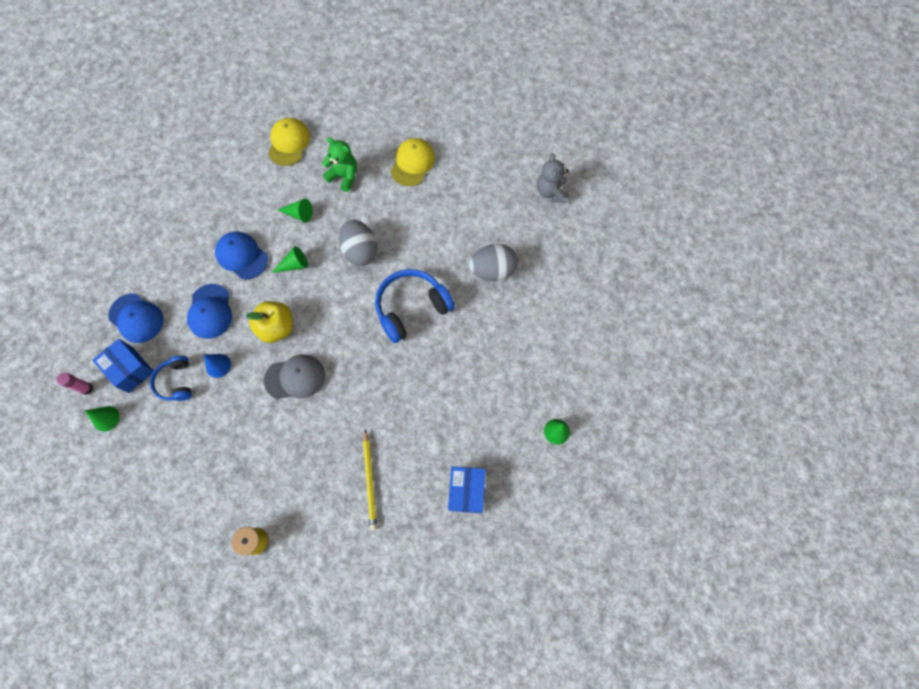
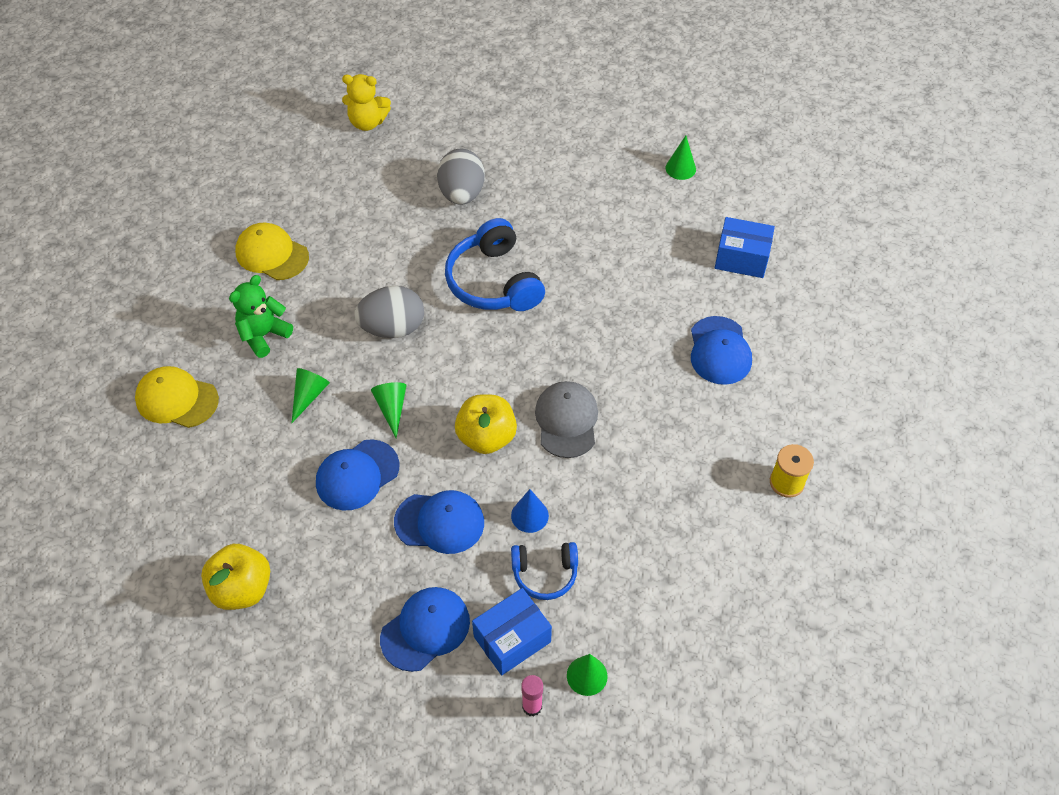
camera: 80 degrees left, 15 degrees down
(160, 213) = (242, 589): none -> yellow apple
(370, 481) = (719, 351): yellow pencil -> blue cap
(551, 192) = (367, 122): grey teddy bear -> yellow teddy bear

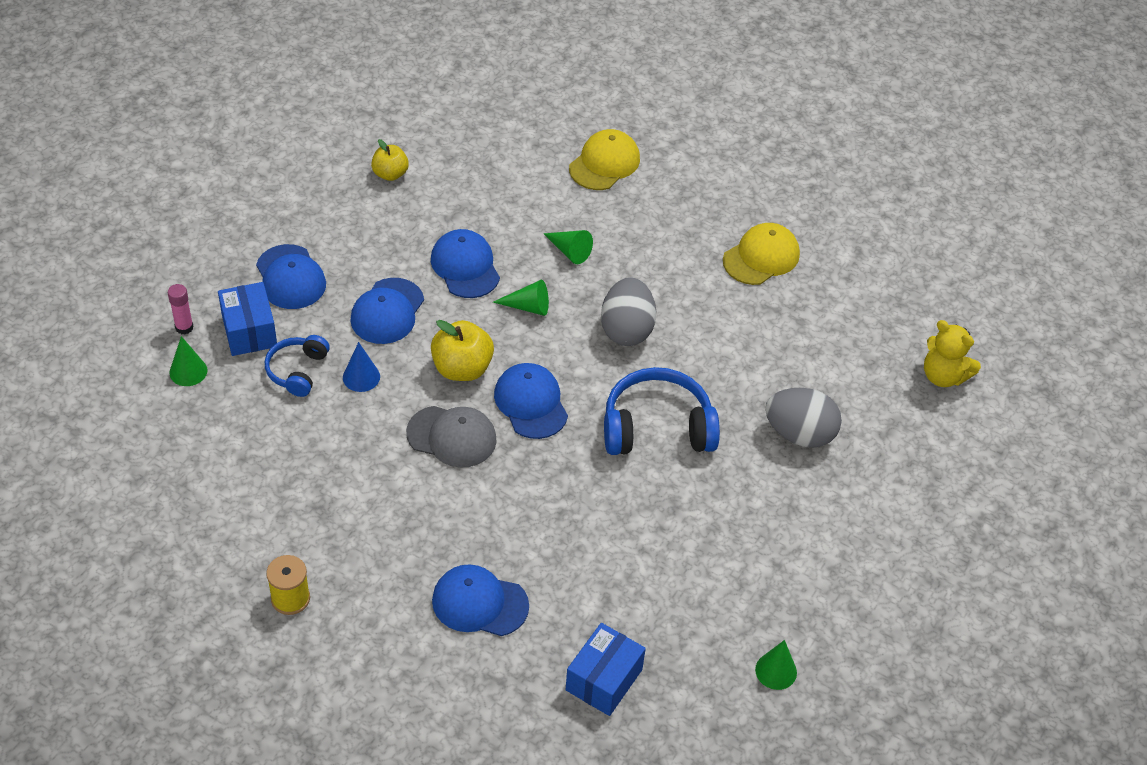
camera: 105 degrees right, 5 degrees down
(242, 589) = (390, 174): yellow apple -> yellow apple, size x0.64
(264, 335) = (656, 233): green teddy bear -> none
(367, 122) = (943, 376): yellow teddy bear -> yellow teddy bear turned 75 degrees counterclockwise
(504, 374) = (531, 403): none -> blue cap

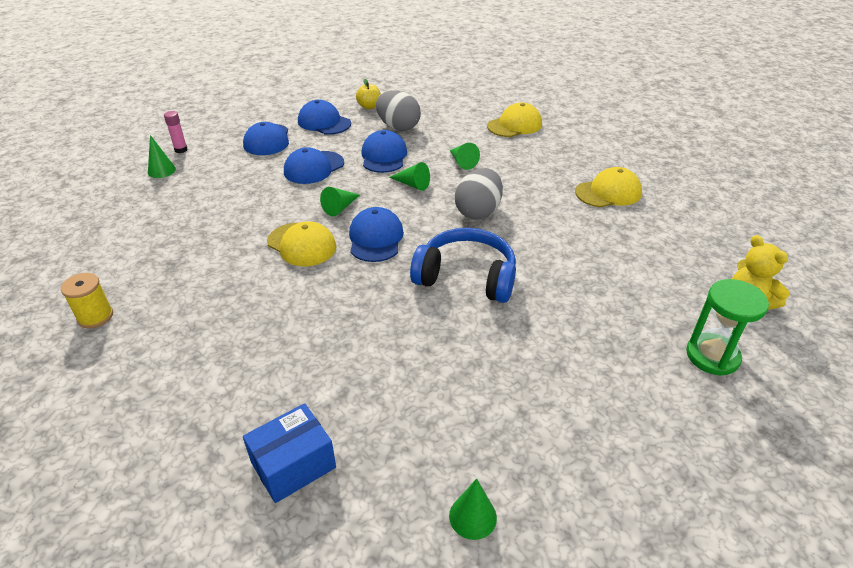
camera: 25 degrees right, 10 degrees down
(249, 331) = (218, 159): blue box -> none
(297, 371) = (228, 185): blue headphones -> none
(361, 377) = (267, 197): blue cone -> none
(452, 436) = (302, 244): grey cap -> yellow cap
(462, 368) = (340, 207): yellow apple -> green cone
(479, 603) = (233, 363): blue cap -> blue cap (324, 122)
(799, 434) = (591, 311): grey egg -> grey egg (398, 127)
(924, 452) = (712, 356): none -> green hourglass

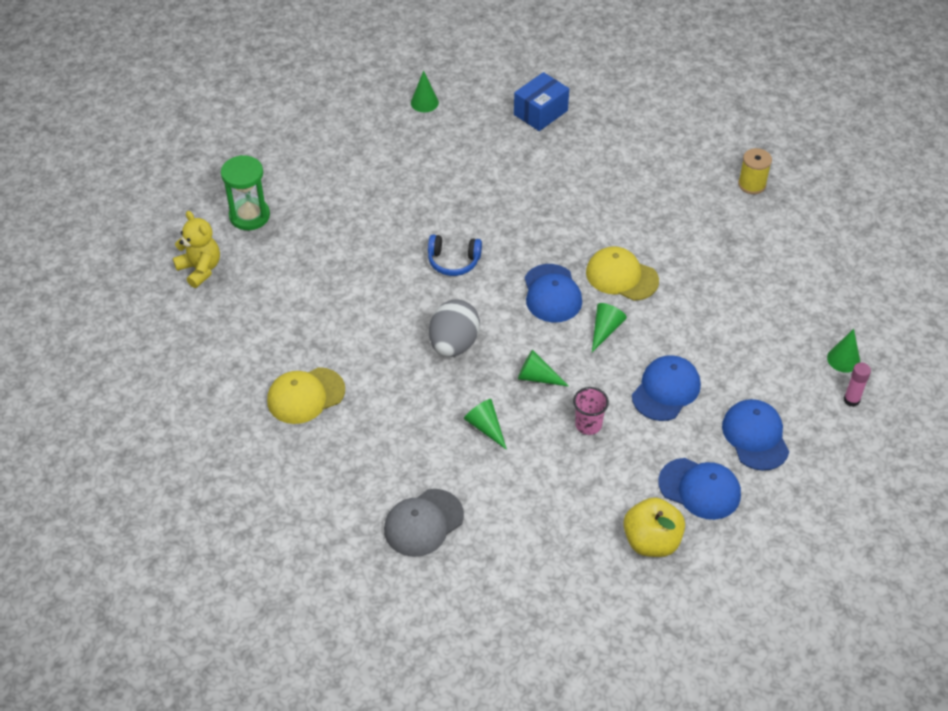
camera: 170 degrees right, 10 degrees up
(369, 106) = (651, 541): yellow apple -> yellow apple, size x1.55
(384, 156) = (588, 425): blue cap -> pink cup
(398, 127) = (590, 493): grey egg -> none
(466, 277) = (453, 261): blue headphones -> blue headphones, size x0.58
(515, 125) = (423, 523): yellow cap -> grey cap

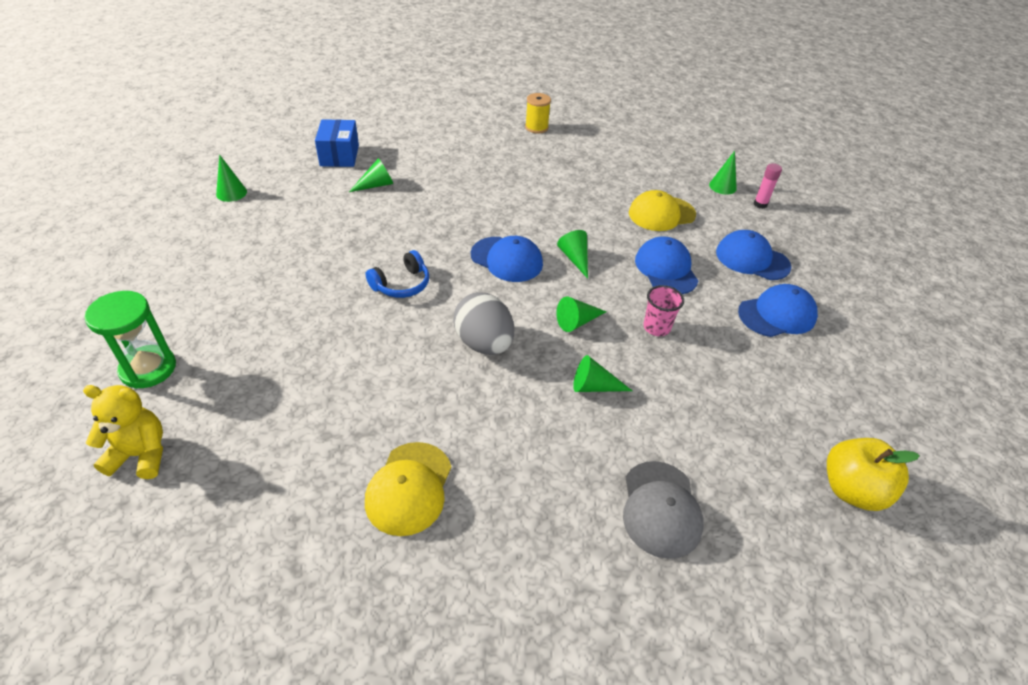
camera: 50 degrees left, 5 degrees down
(535, 161) = (376, 185): none -> green cone
(621, 276) = (536, 220): yellow cap -> yellow cap (661, 214)
(651, 541) = (809, 373): yellow apple -> yellow apple (852, 490)

